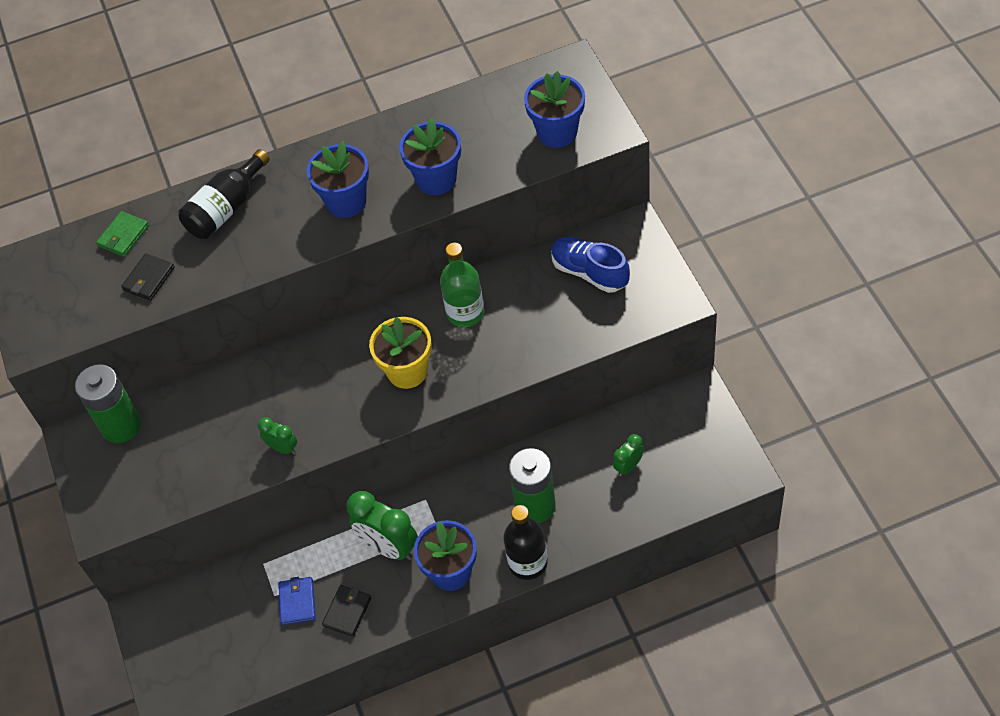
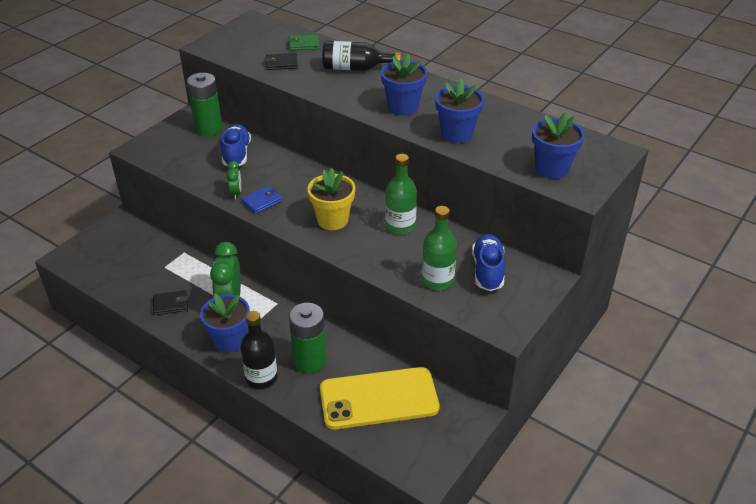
camera: 50 degrees right, 15 degrees down
(204, 416) = (236, 154): none -> blue shoe
(297, 602) = (165, 278): blue wallet -> blue wallet (262, 201)
(572, 322) = (437, 280): none -> green bottle
(628, 466) = (379, 399): green clock -> yellow phone

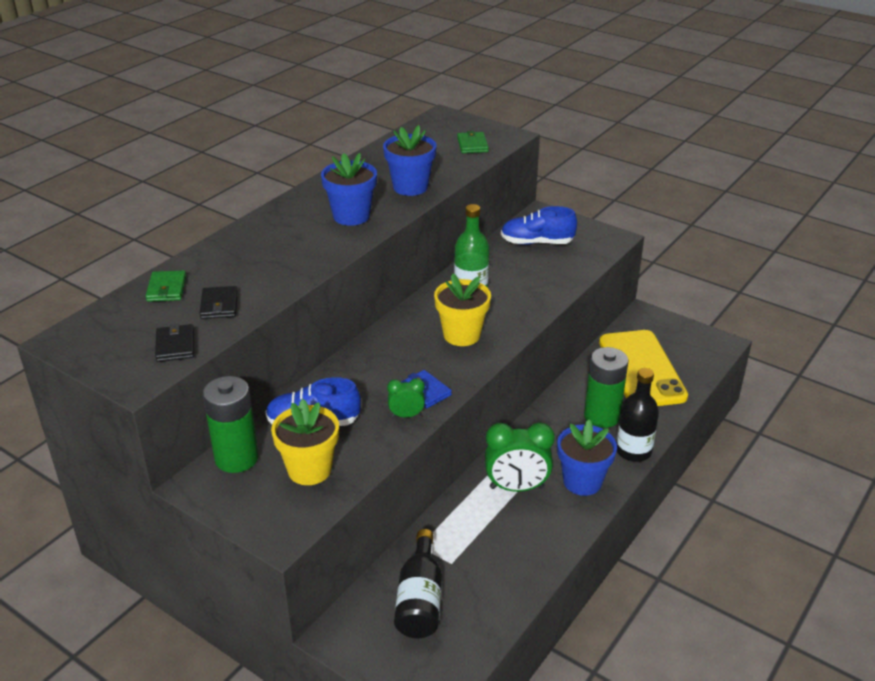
camera: 90 degrees left, 5 degrees down
(171, 304) = (526, 545): black wallet -> black wallet (175, 345)
(190, 155) = (309, 470): none -> yellow flower pot
(355, 68) = (249, 247): black bottle -> black bottle (420, 600)
(437, 280) = (554, 270): green bottle -> none
(552, 169) = (472, 145): blue flower pot -> green wallet

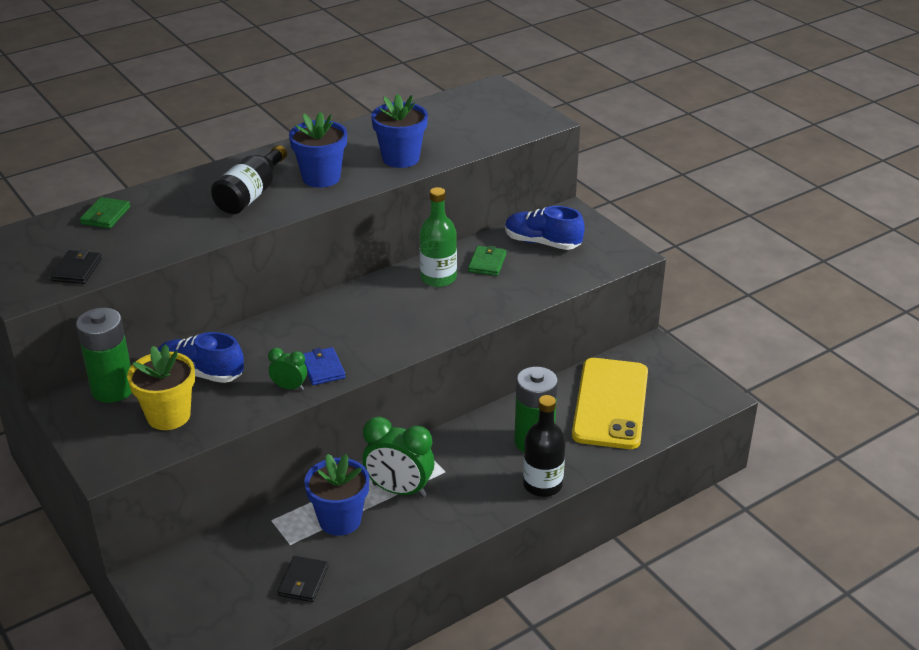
camera: 20 degrees right, 0 degrees up
(219, 305) = (140, 240): black wallet -> black wallet (303, 581)
(420, 600) = (239, 569): black bottle -> black bottle (251, 194)
(461, 335) = (397, 322): yellow flower pot -> none
(472, 145) = (498, 124): green wallet -> green wallet (487, 263)
(582, 481) = (468, 501): blue flower pot -> blue flower pot (340, 520)

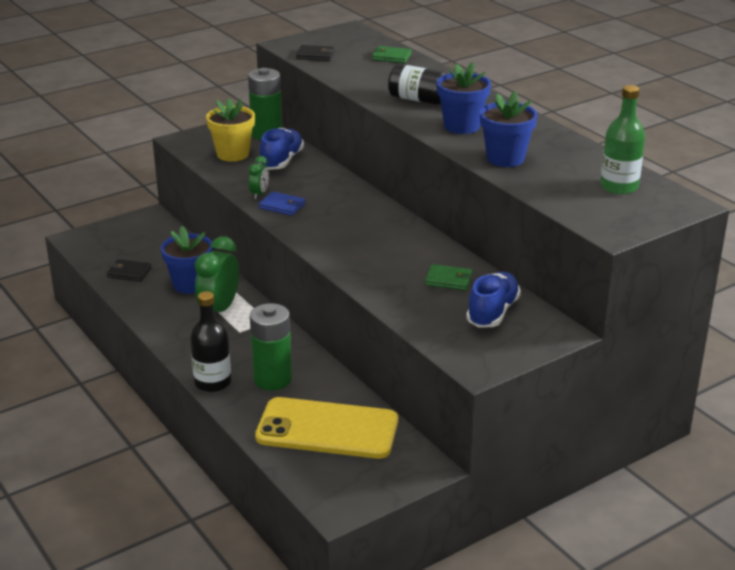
camera: 90 degrees right, 5 degrees down
(323, 368) = (282, 206): blue wallet -> blue wallet turned 45 degrees clockwise
(438, 278) = (419, 254): green bottle -> green bottle (619, 187)

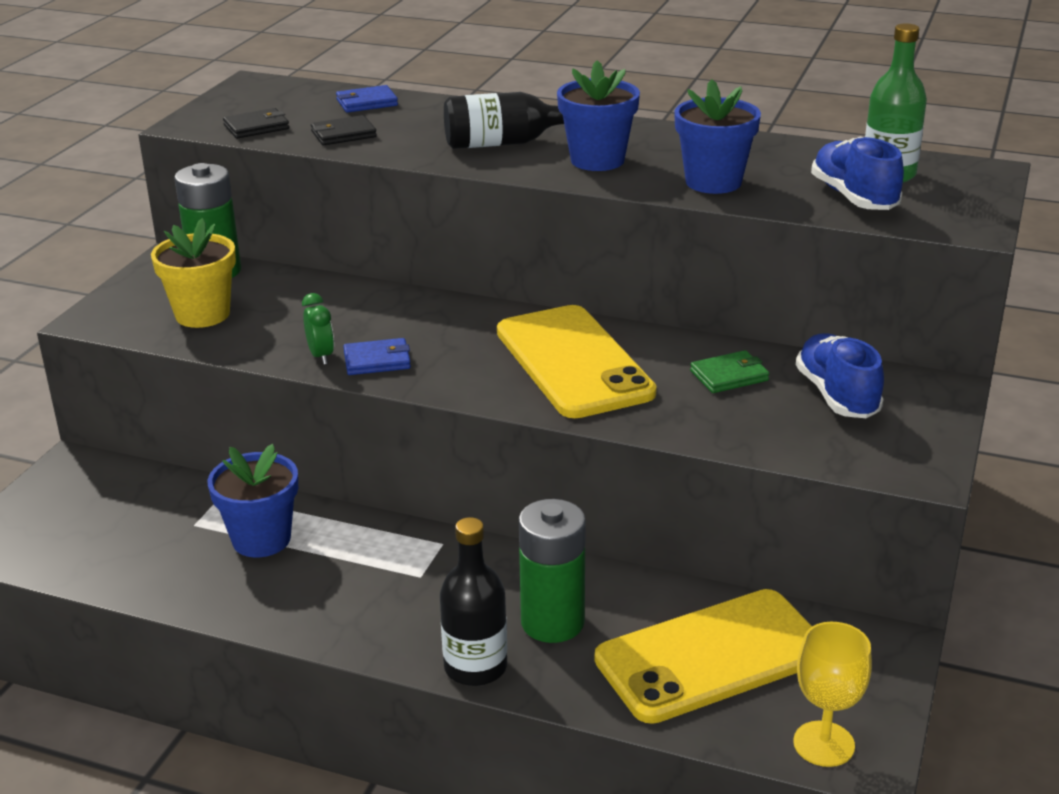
camera: 35 degrees left, 0 degrees up
(129, 272) = (141, 561): black wallet -> black wallet (343, 134)
(219, 310) = (352, 557): green clock -> none
(281, 161) = (289, 300): blue shoe -> blue shoe (854, 197)
(327, 492) = (824, 744): none -> yellow goblet
(377, 242) = (574, 362): none -> yellow phone
(391, 57) = (366, 103): green wallet -> blue wallet

